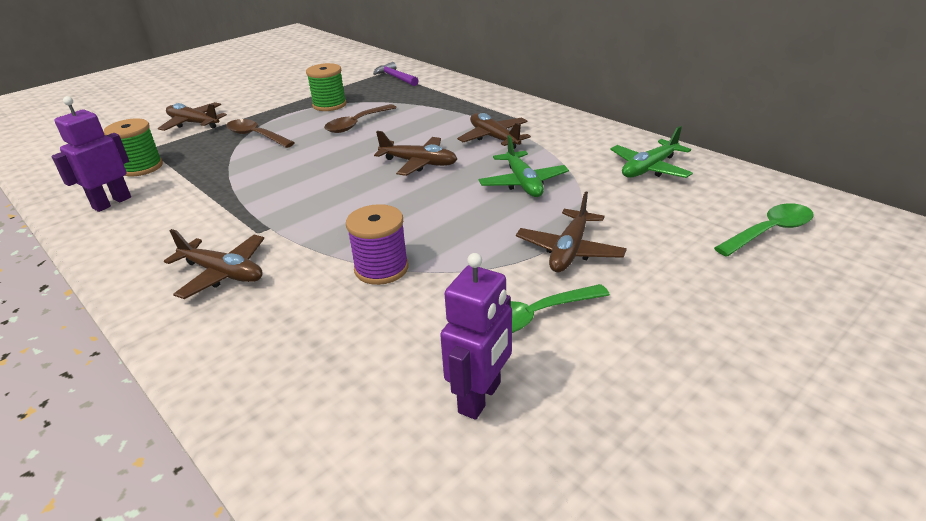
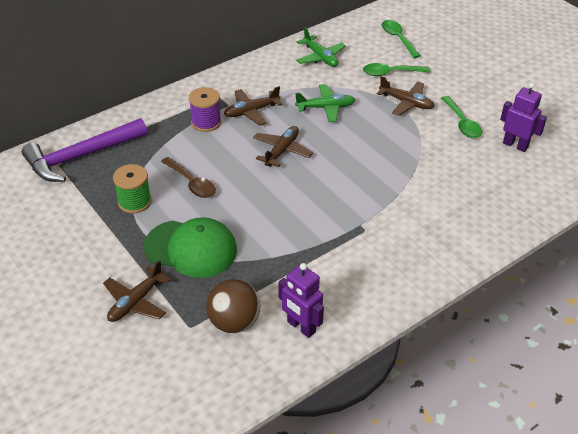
camera: 85 degrees left, 10 degrees up
(141, 167) = (234, 322): green spool -> brown ball
(223, 273) = (413, 241): brown plane -> none
(256, 136) = (191, 248): brown spoon -> green cap
(381, 268) = (415, 172): purple spool -> purple spool (206, 122)
(395, 77) = (81, 157): purple hammer -> purple hammer, size x2.02
(650, 230) = (390, 73): none -> green spoon

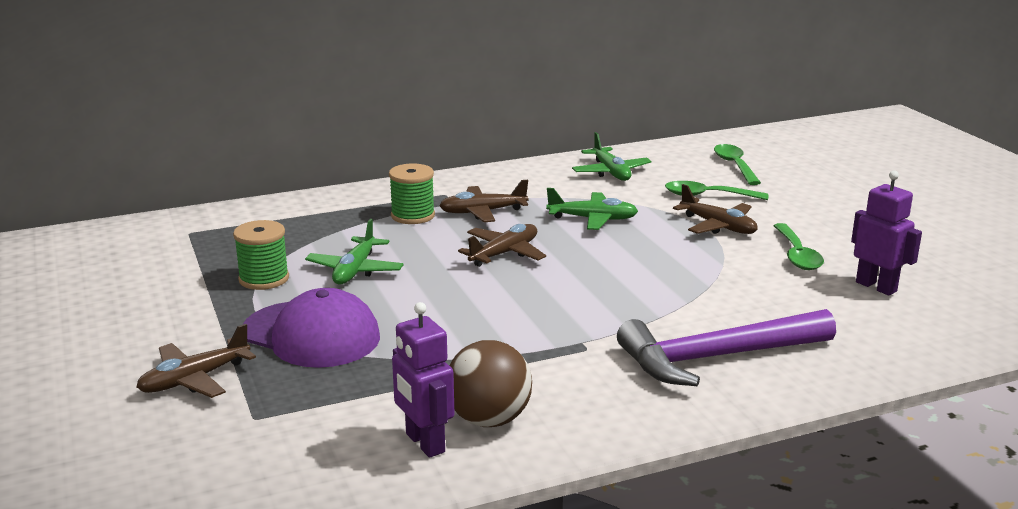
camera: 15 degrees right, 20 degrees down
(81, 157) = (222, 229): purple hammer -> purple hammer (716, 357)
(191, 248) = (311, 335): green cap -> purple cap
(192, 183) = (355, 270): brown spoon -> green plane
(206, 122) = (413, 216): purple spool -> green spool
(234, 322) = (324, 422): brown ball -> brown ball (489, 420)

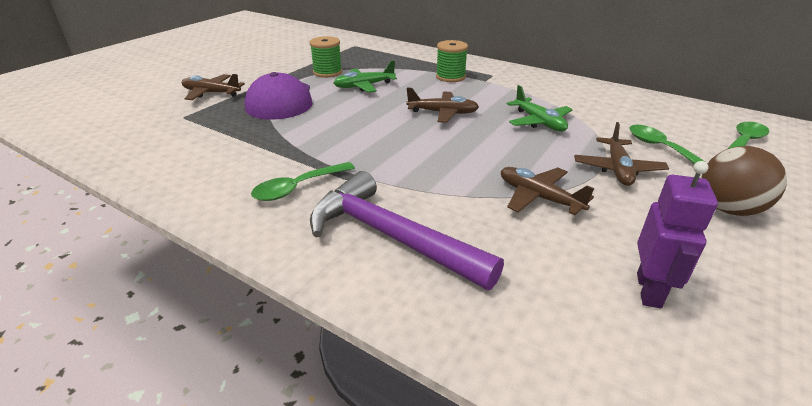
camera: 55 degrees right, 10 degrees up
(424, 443) = (182, 166): purple robot -> none
(482, 212) = (487, 90): brown plane -> brown plane (538, 197)
(489, 420) = (223, 176): brown ball -> brown ball (728, 209)
(611, 172) = (623, 105): green plane -> none
(797, 255) = (634, 222): green spoon -> green spoon (298, 188)

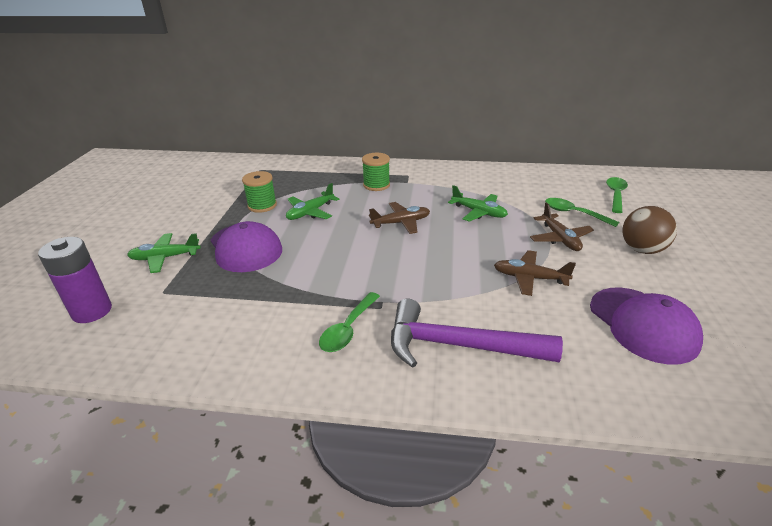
camera: 25 degrees left, 0 degrees up
(122, 117) = (92, 311): none -> purple battery
(211, 93) = (165, 258): brown plane -> green plane
(649, 290) = (643, 324): purple robot -> purple cap

